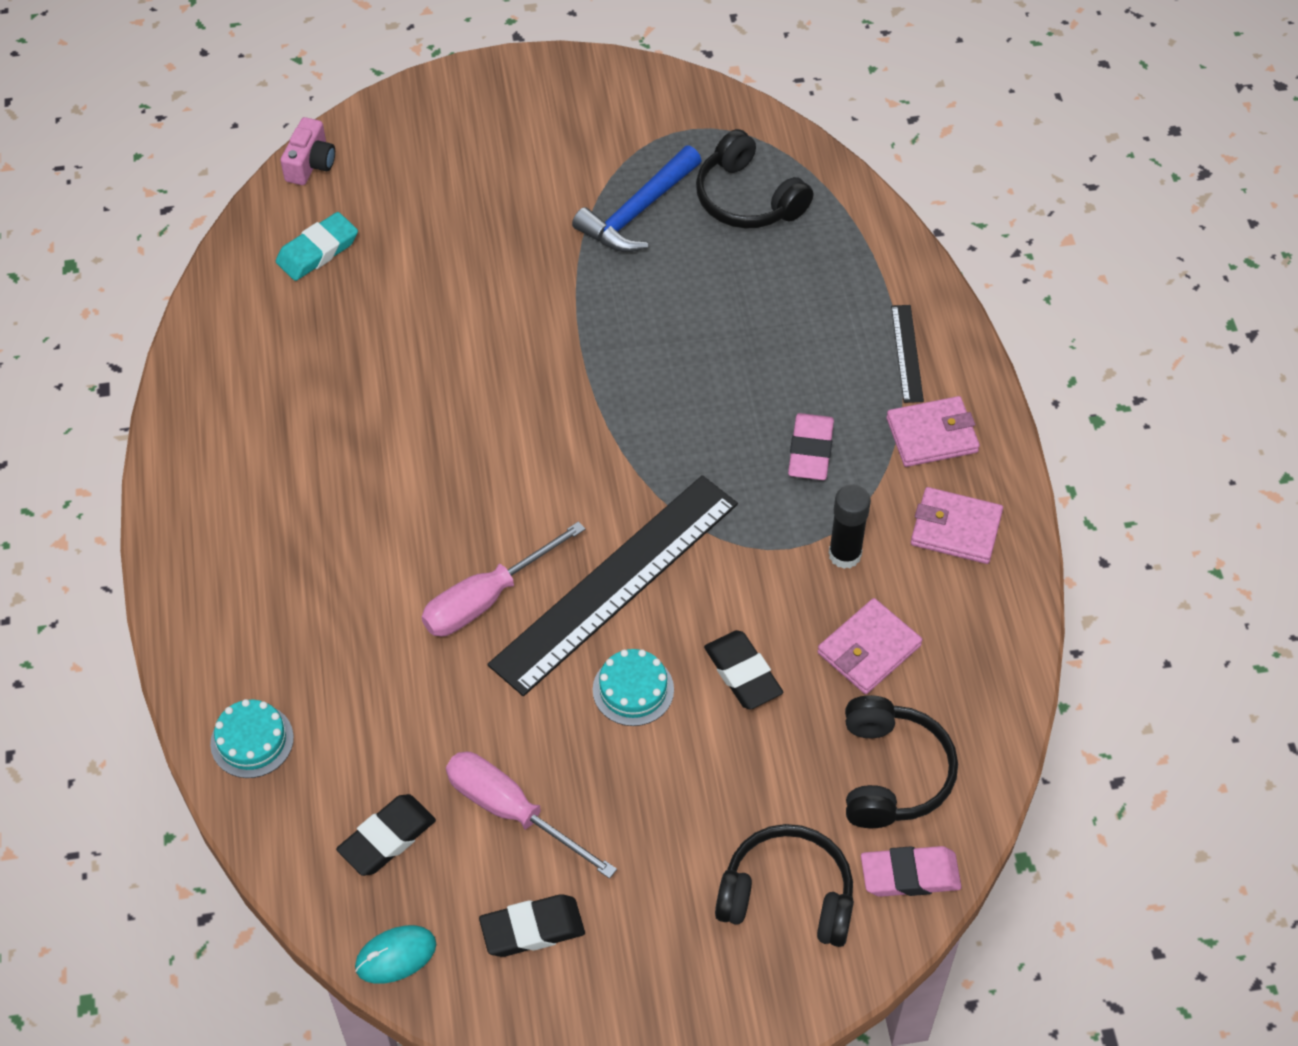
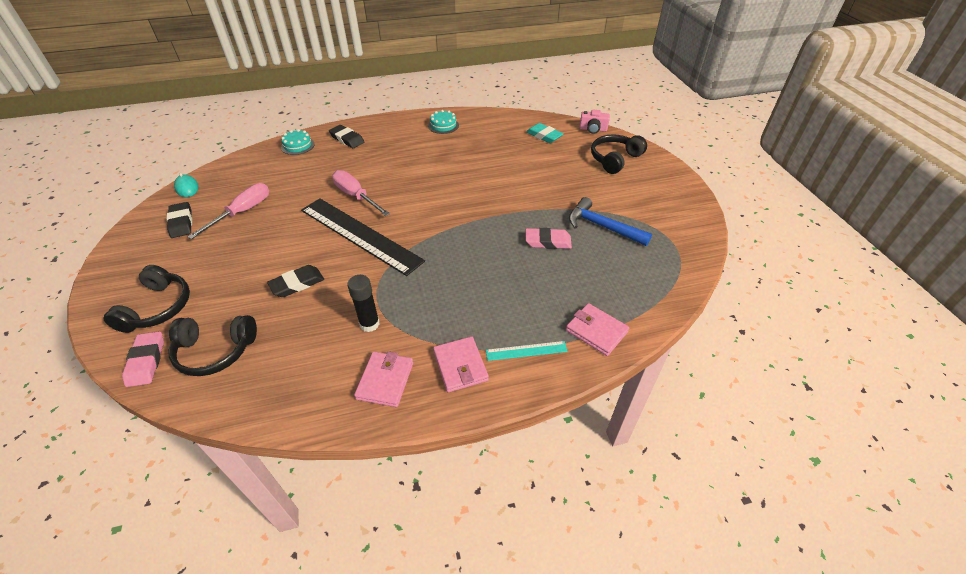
camera: 85 degrees right, 10 degrees down
(387, 838) = (242, 181): black eraser -> black eraser (347, 139)
(633, 689) = (297, 245): turquoise cake -> turquoise cake (443, 125)
(747, 199) = (629, 269): black headphones -> black headphones (614, 159)
(810, 451) = (444, 305): pink eraser -> pink eraser (548, 241)
(869, 649) = (301, 337): pink wallet -> pink wallet (596, 331)
(906, 353) = (526, 350): black ruler -> turquoise ruler

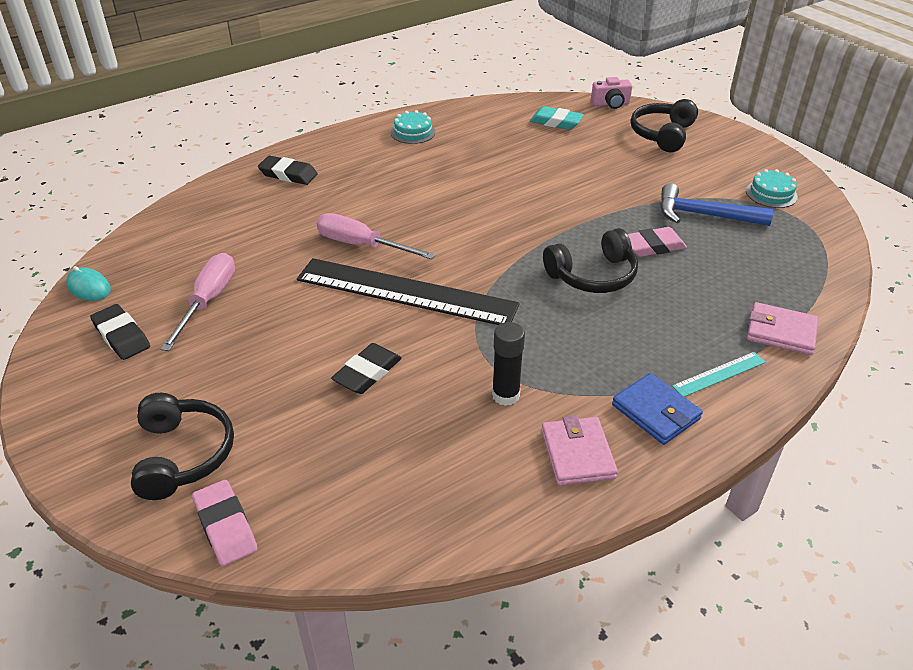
camera: 20 degrees left, 5 degrees down
(215, 351) = (319, 485): black headphones -> black headphones (593, 275)
(298, 146) = (220, 196): turquoise cake -> turquoise cake (771, 194)
(460, 366) = (656, 412): pink wallet -> blue wallet

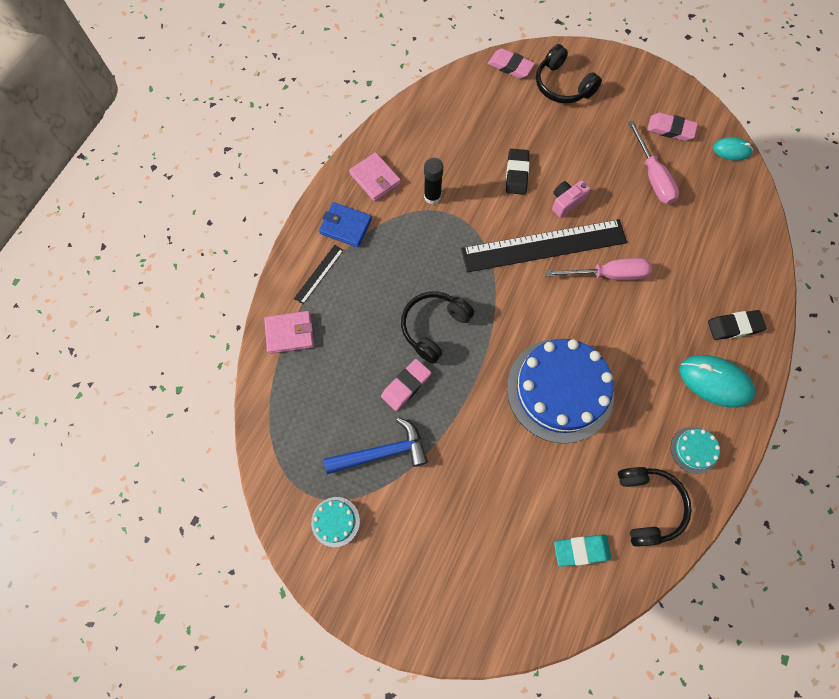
camera: 150 degrees right, 30 degrees up
(121, 336) = (670, 129): black eraser -> pink eraser
(349, 154) = (715, 381): none -> turquoise mouse
(494, 194) = (560, 390): none -> blue cake
(611, 104) = (549, 629): pink camera -> pink camera (566, 202)
(662, 134) = (469, 585): black headphones -> black headphones (648, 505)
(719, 374) = (319, 274): turquoise ruler -> black ruler

